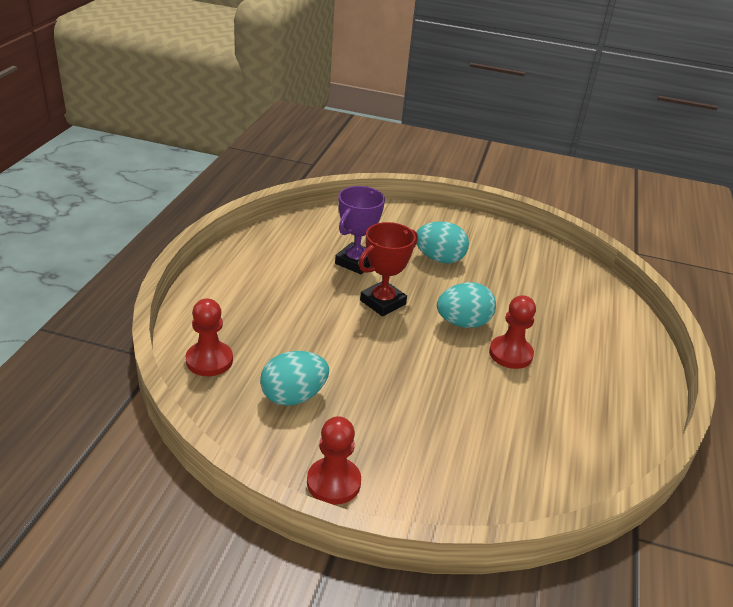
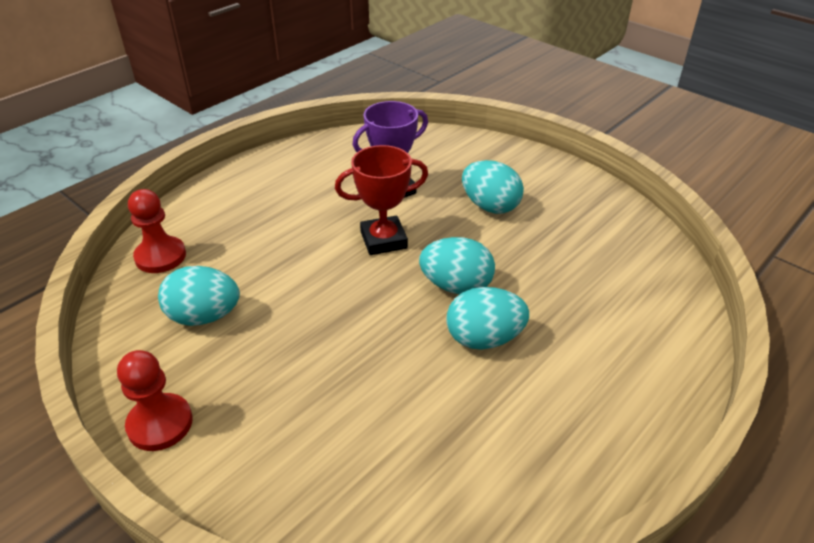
camera: 30 degrees right, 5 degrees up
(510, 354) = (484, 339): red pawn -> turquoise egg

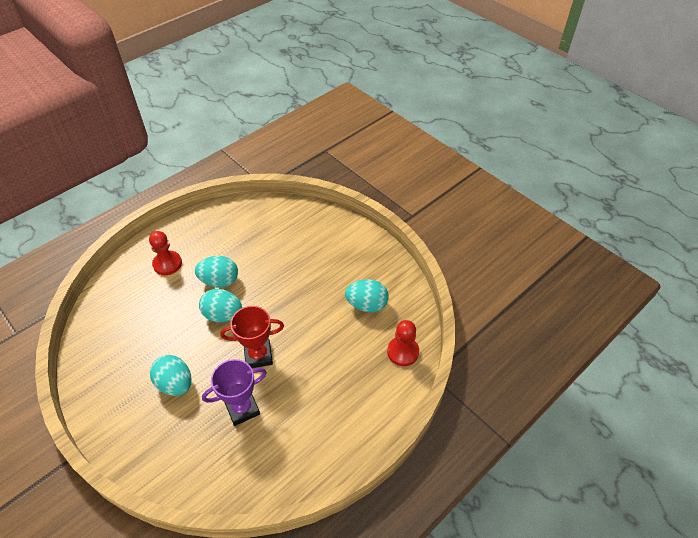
camera: 175 degrees left, 10 degrees up
(160, 424) = (376, 251): red pawn -> red pawn (167, 264)

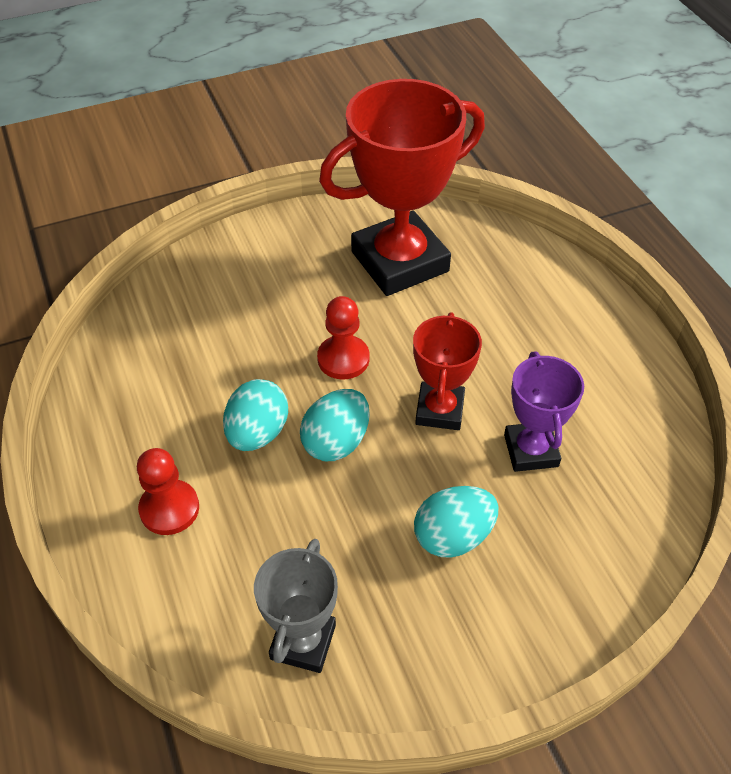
camera: 70 degrees left, 0 degrees up
(106, 337) = (303, 642): none -> grey trophy
(366, 305) = (399, 261): turquoise egg -> red trophy
(403, 352) = (496, 248): red pawn -> red pawn (343, 359)

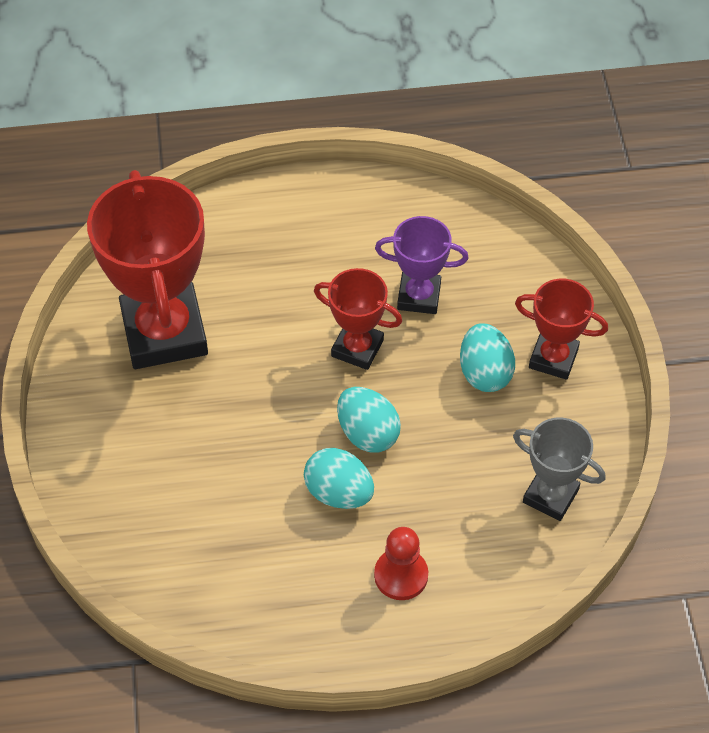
camera: 75 degrees left, 5 degrees up
(343, 359) = (274, 407): red pawn -> none
(502, 607) = (553, 358): none -> red trophy

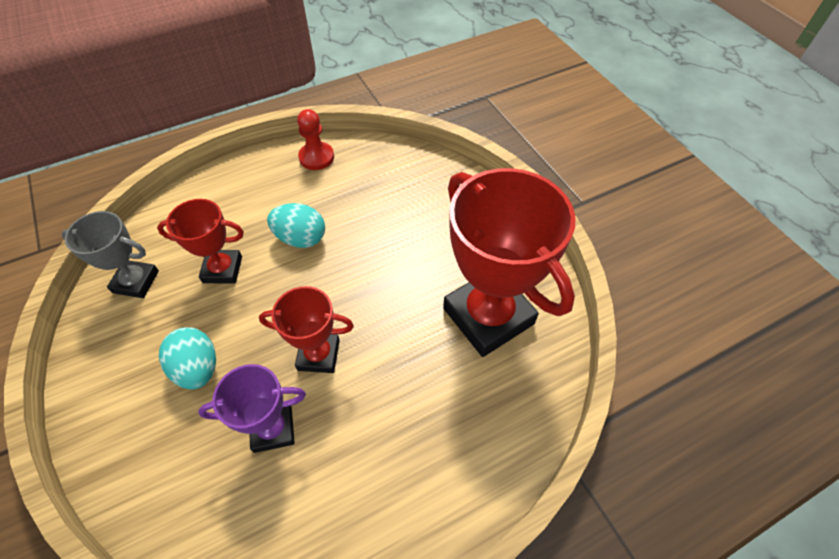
camera: 160 degrees right, 0 degrees up
(367, 433) = (290, 285): turquoise egg -> none
(401, 575) = (244, 202): red pawn -> red pawn (316, 157)
(553, 358) = (132, 404): red trophy -> red trophy (222, 269)

